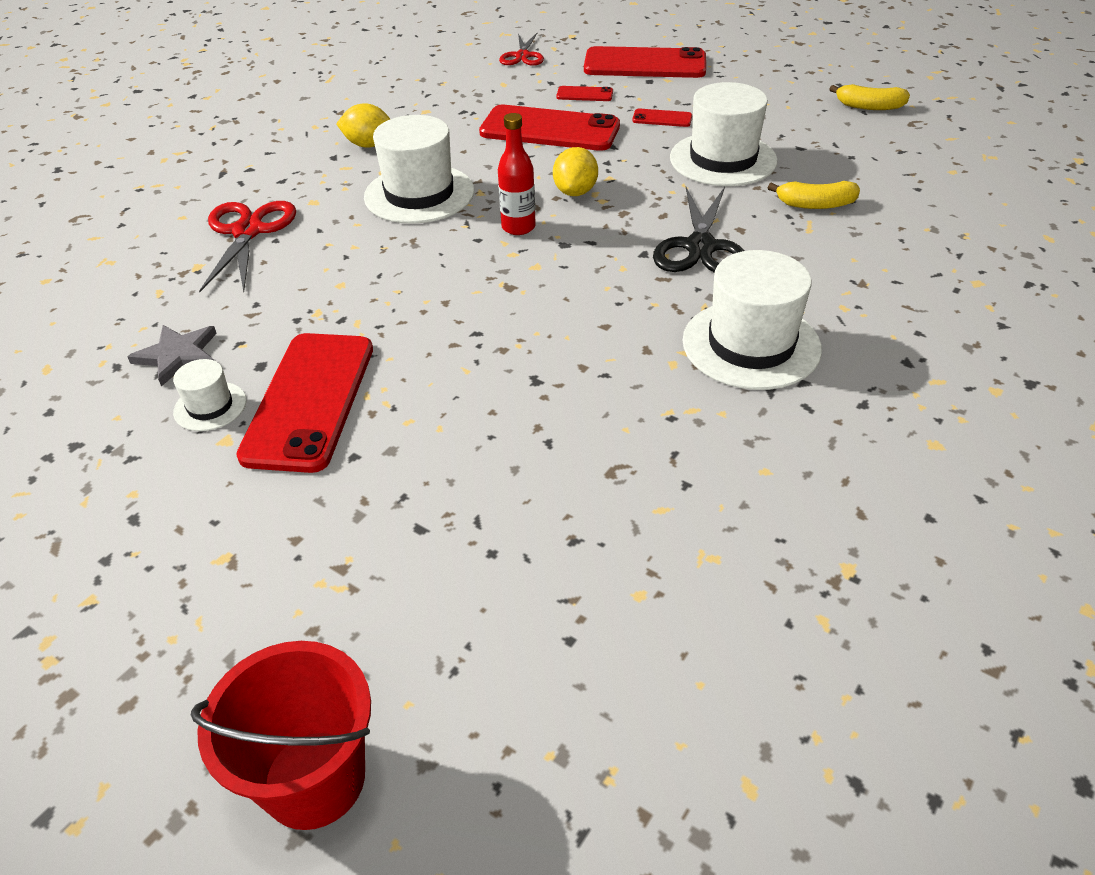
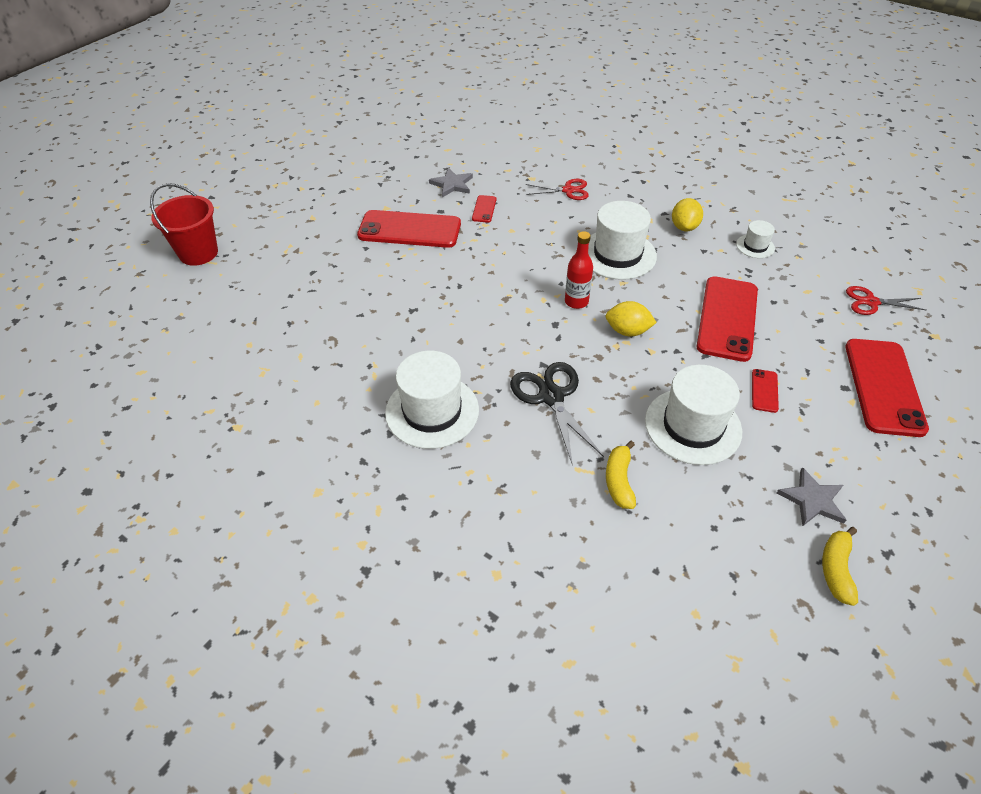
camera: 90 degrees right, 5 degrees up
(210, 406) = (411, 200): white hat -> white hat (755, 246)
(248, 231) = (568, 190): red scissors -> red scissors, size x0.66
(584, 94) = (800, 341): red phone -> red phone (484, 209)
(700, 247) = (551, 396): black scissors -> black scissors turned 60 degrees clockwise
(797, 109) = (812, 500): none -> grey star

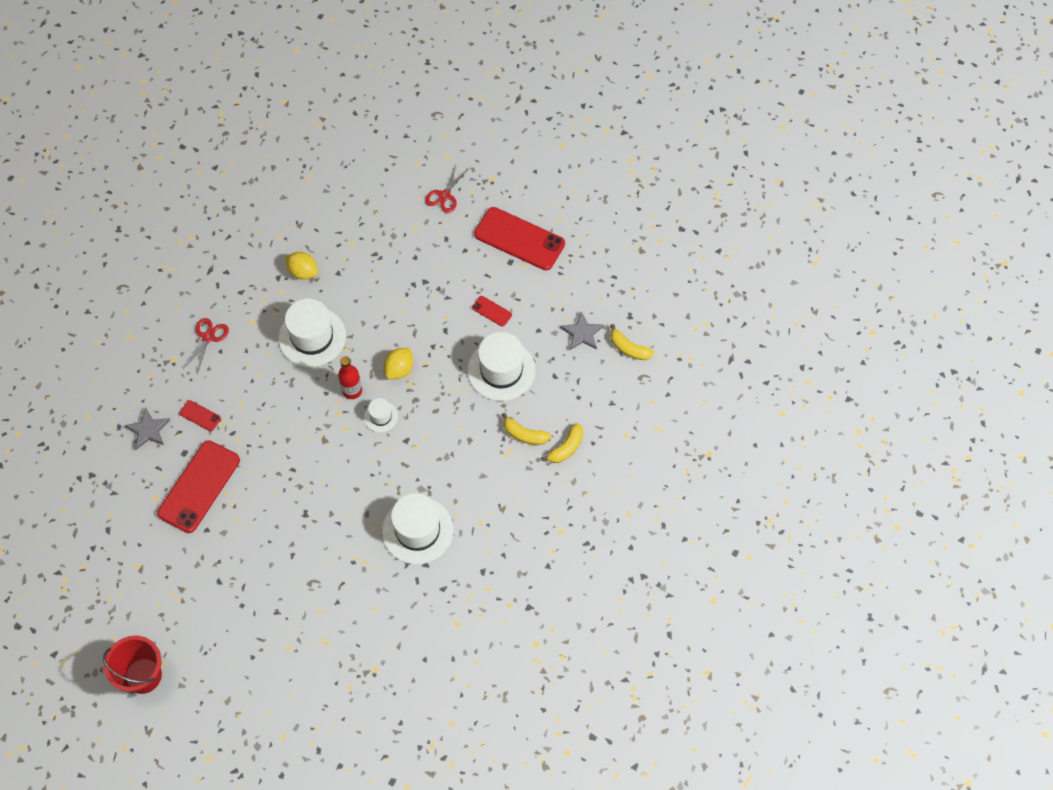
camera: 70 degrees left, 15 degrees up
(551, 396) = (438, 447): black scissors -> none
(628, 538) = (566, 448): none -> yellow banana
(727, 318) = (417, 297): red phone -> none
(755, 246) = (351, 234): white hat -> white hat (381, 416)

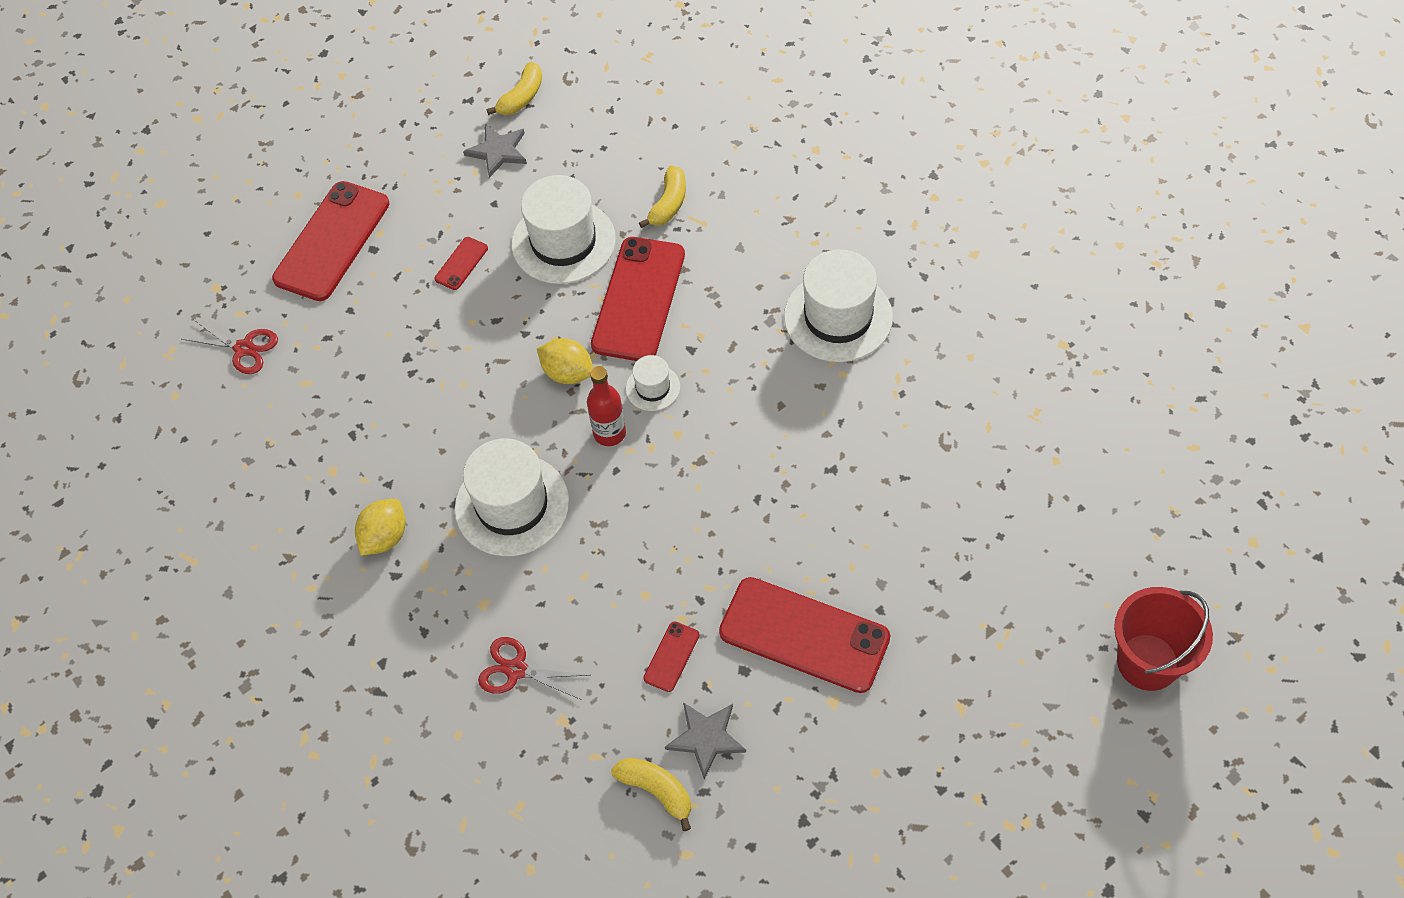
camera: 90 degrees left, 5 degrees down
(449, 412) = (639, 299): none -> red phone
(566, 448) = (685, 154): yellow banana -> yellow banana (656, 790)

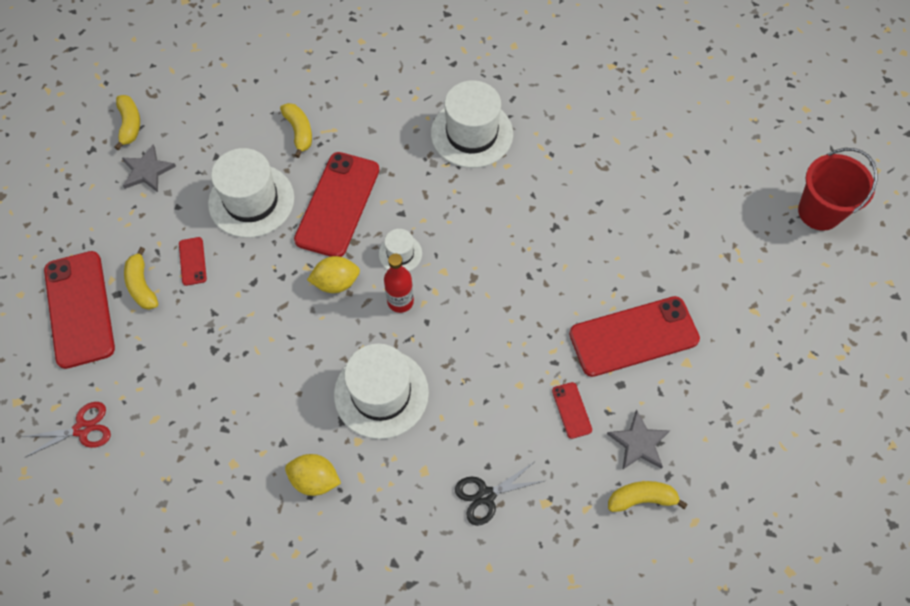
camera: 45 degrees left, 5 degrees up
(385, 537) = (315, 479): yellow lemon -> yellow lemon turned 60 degrees counterclockwise
(400, 256) = (142, 285): none -> yellow banana
(516, 670) = (486, 495): red scissors -> black scissors
(639, 299) = (338, 204): red phone -> red phone turned 45 degrees clockwise

